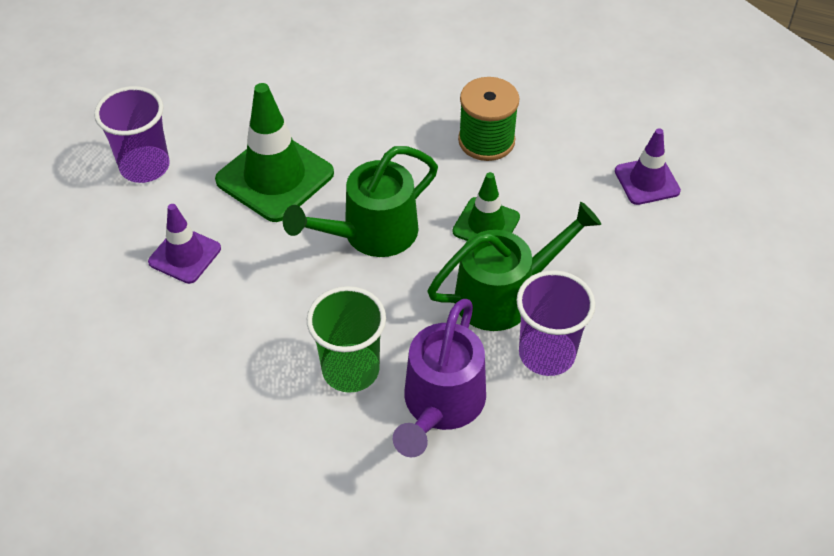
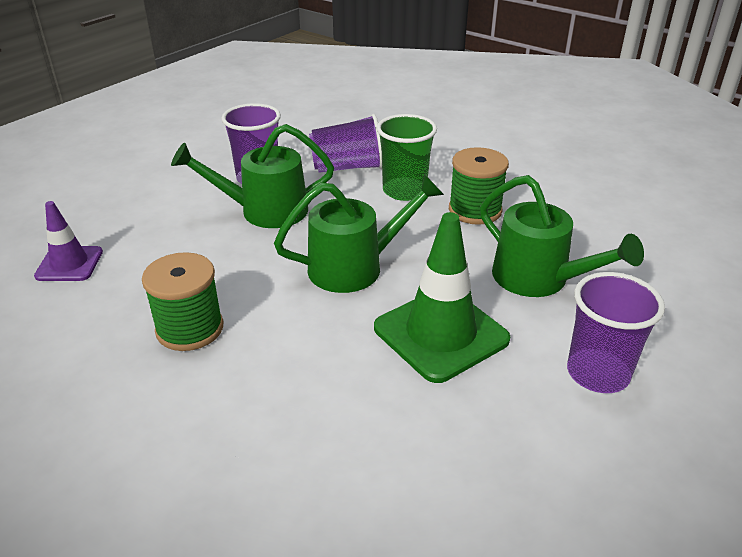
camera: 165 degrees left, 15 degrees down
(185, 255) = (539, 279): purple traffic cone -> green watering can
(257, 350) = (475, 210): none -> green spool
(440, 405) = (348, 167): purple watering can -> purple cup
(486, 224) = (245, 257): green traffic cone -> none

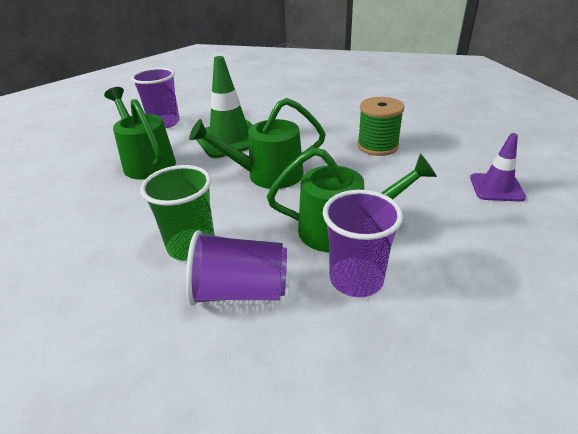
camera: 170 degrees left, 0 degrees up
(475, 210) = (140, 218): green spool -> none

